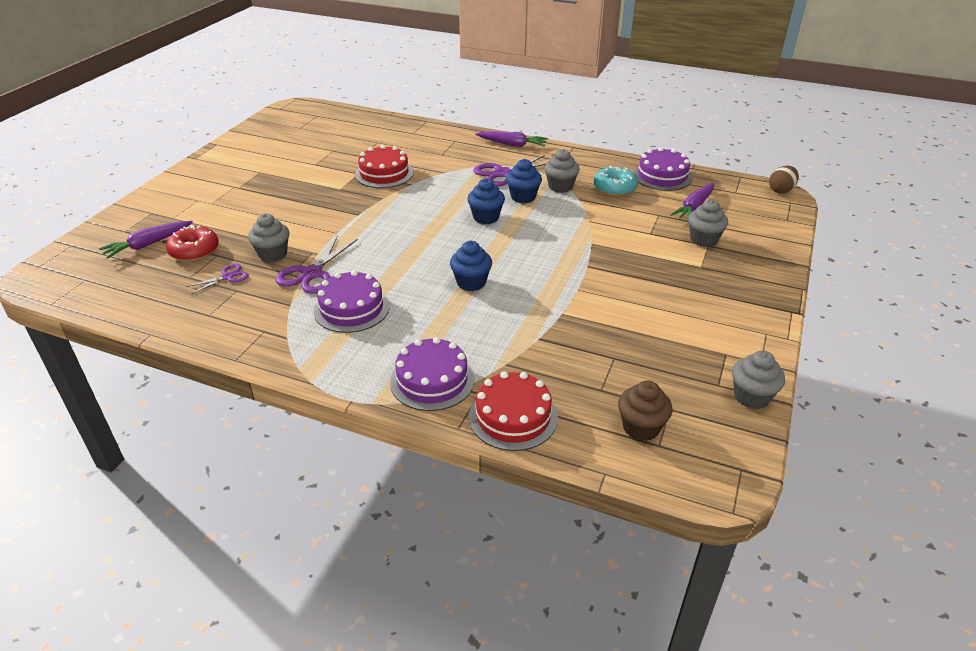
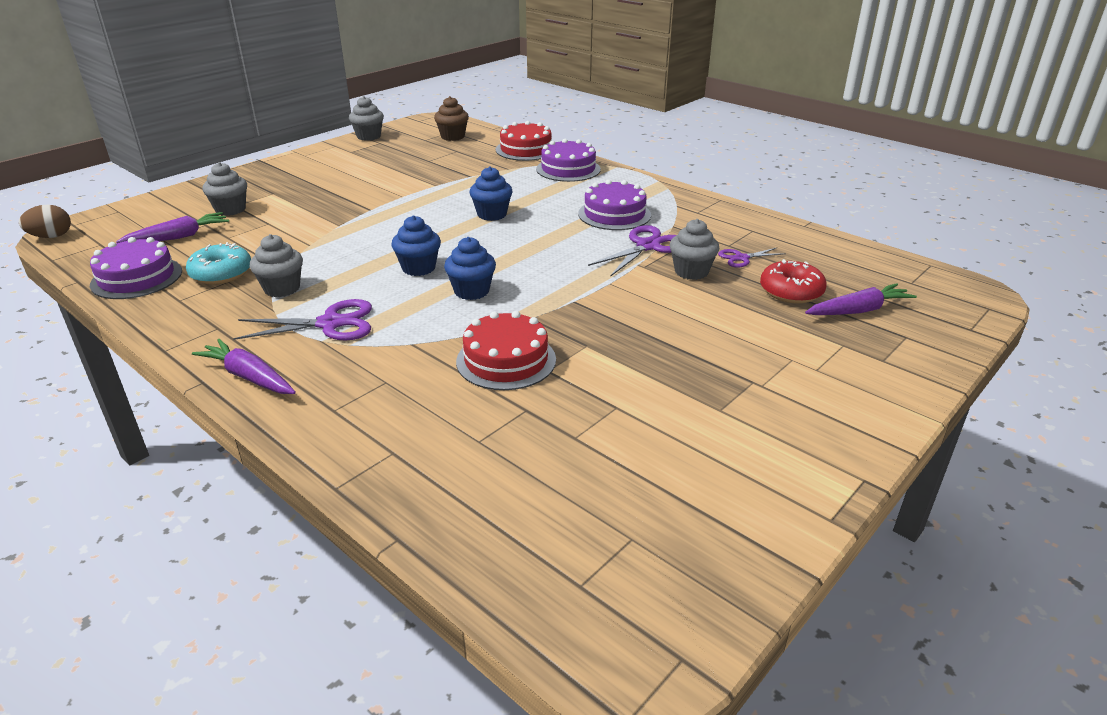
camera: 160 degrees left, 5 degrees down
(523, 197) = (346, 284): blue cupcake -> blue cupcake (471, 291)

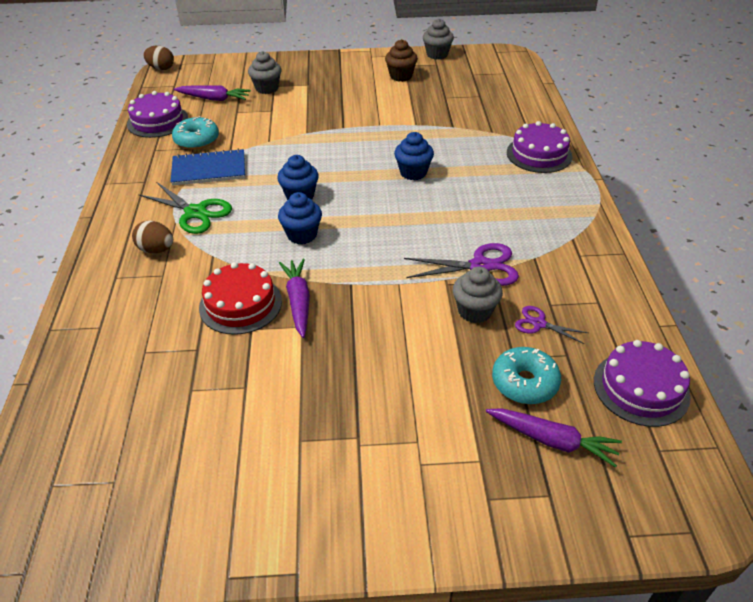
camera: 45 degrees right, 10 degrees up
(248, 377) = (112, 227): purple carrot -> purple carrot (298, 301)
(282, 288) = (209, 169): grey cupcake -> blue notebook
(331, 323) = (195, 213): purple scissors -> green scissors
(341, 368) = (156, 250): none -> brown egg
(452, 136) = (497, 79): brown cupcake -> brown cupcake (401, 76)
(526, 149) = (535, 117): red cake -> none
(614, 214) = (504, 220): purple cake -> purple cake (641, 388)
(791, 292) = (524, 383): red donut -> turquoise donut

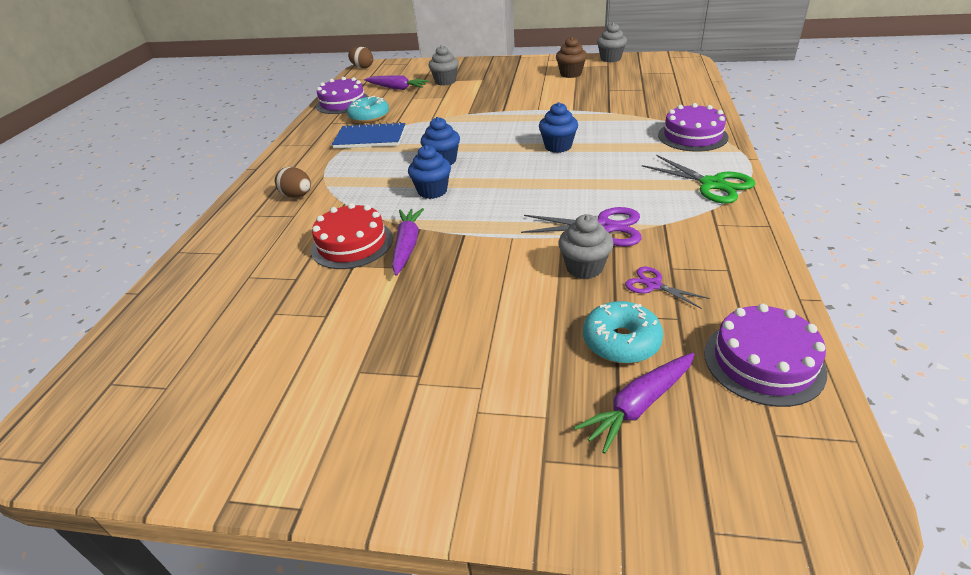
camera: 15 degrees right, 5 degrees down
(195, 213) = (344, 169): green scissors -> green scissors (712, 184)
(552, 440) = (638, 406): purple carrot -> purple carrot turned 105 degrees clockwise

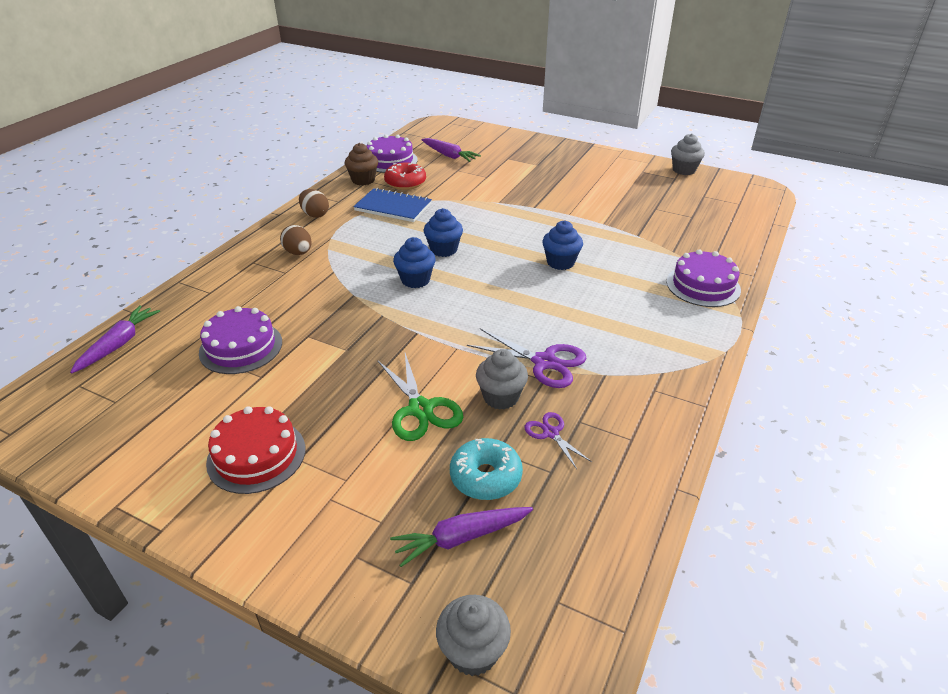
camera: 15 degrees right, 0 degrees up
(352, 244) = (318, 314): red cake -> red cake (256, 455)
(362, 67) = (431, 123): brown egg -> brown egg (315, 214)
(369, 117) = (405, 183): turquoise donut -> red donut
(407, 246) = (362, 330): purple carrot -> purple carrot (119, 344)
(445, 81) = (499, 159): grey cupcake -> grey cupcake (473, 651)
(570, 74) = (629, 179): brown cupcake -> brown cupcake (363, 180)
(712, 184) = (683, 346): green scissors -> green scissors (420, 409)
(763, 362) = (596, 536): purple cake -> purple cake (241, 347)

